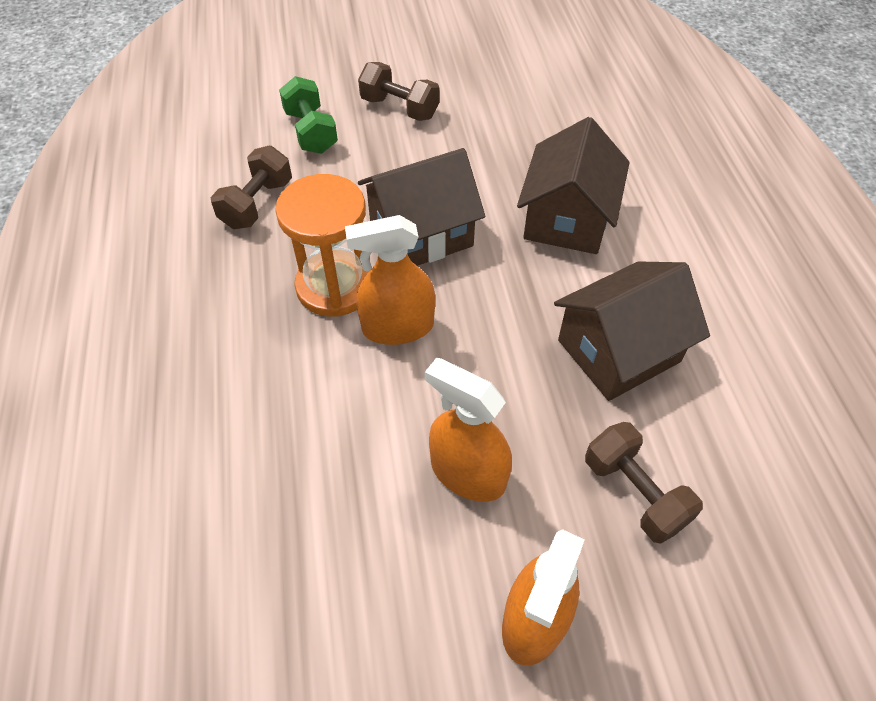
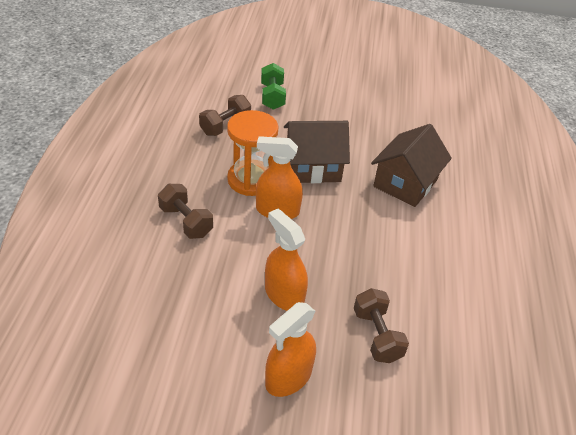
camera: 15 degrees right, 10 degrees down
(399, 108) = (330, 97): brown dumbbell -> brown dumbbell (186, 222)
(619, 351) = (403, 261): brown house -> none

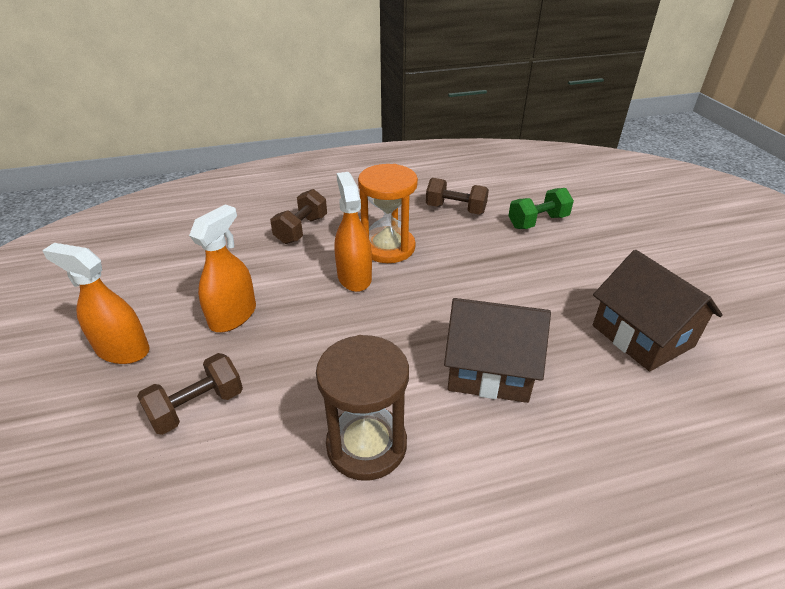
camera: 70 degrees right, 5 degrees down
(313, 167) = (446, 282): brown house -> brown house (642, 336)
(442, 257) = (366, 445): none -> brown hourglass

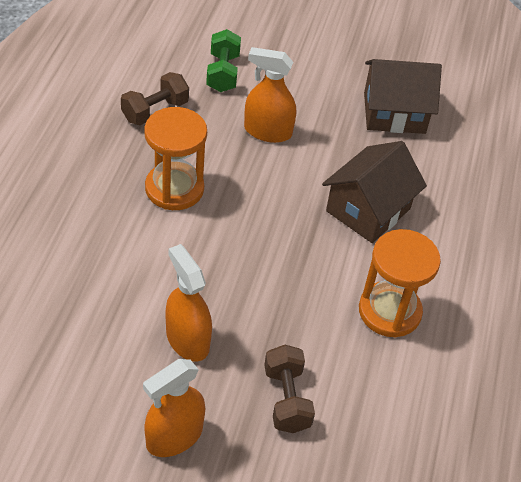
camera: 65 degrees left, 10 degrees up
(301, 230) = (86, 237): brown dumbbell -> none
(354, 277) = (199, 233): orange spray bottle -> orange spray bottle (267, 131)
(366, 445) = (389, 311): brown hourglass -> orange hourglass

